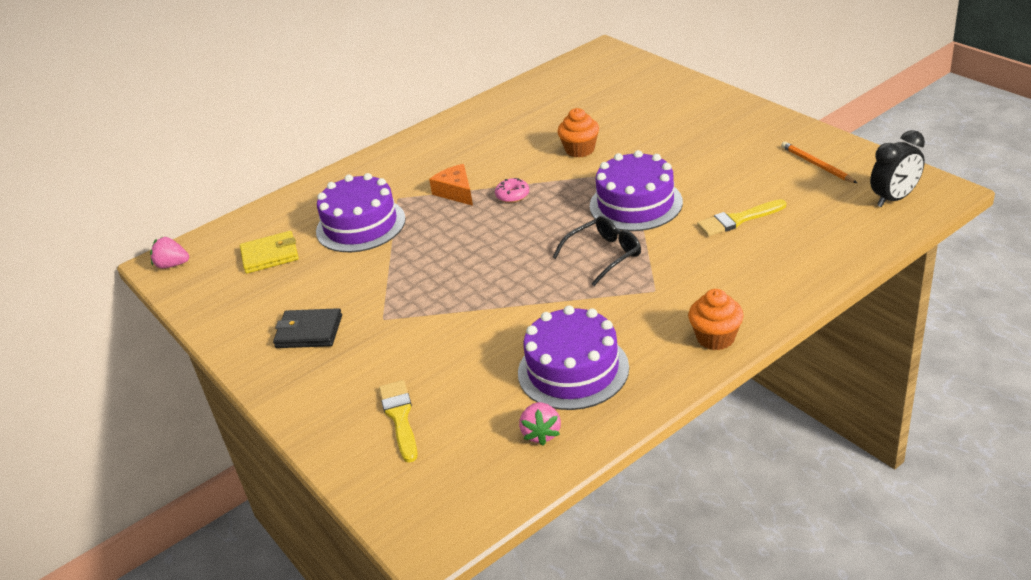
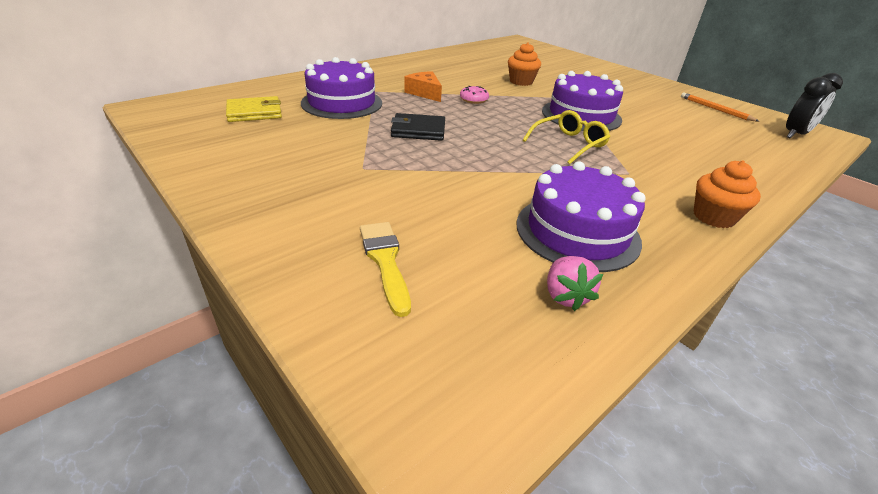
camera: 10 degrees left, 0 degrees up
(172, 265) = (157, 109): pink strawberry -> none
(309, 332) = (284, 171): black wallet -> black wallet (418, 130)
(605, 255) = (569, 144): black glasses -> yellow glasses
(738, 220) = (674, 133): yellow brush -> none

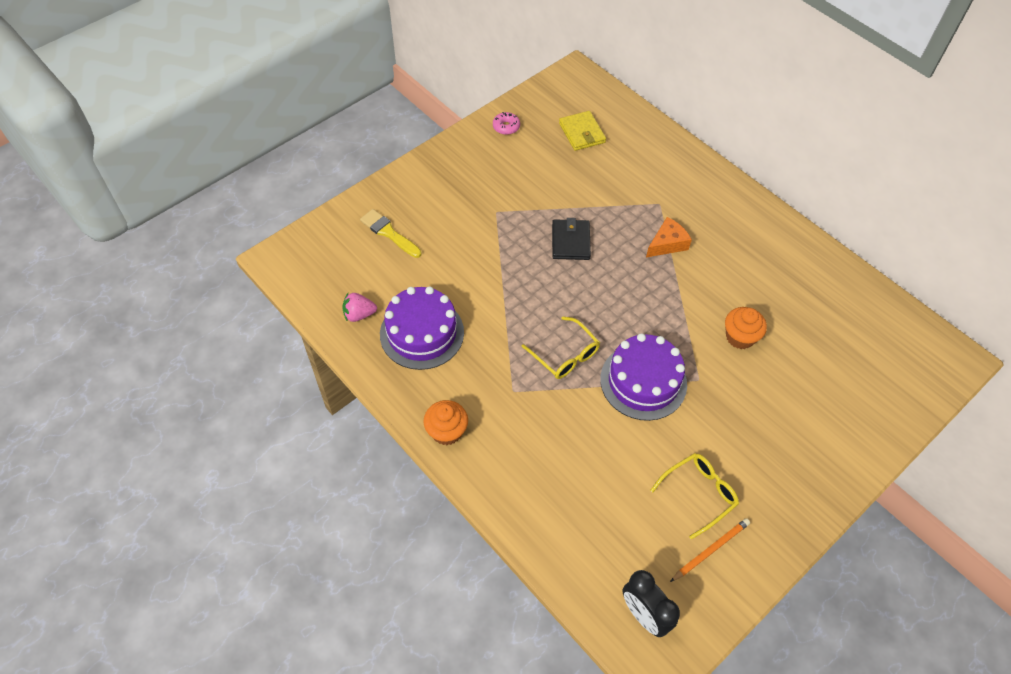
camera: 90 degrees right, 20 degrees up
(342, 103) = (619, 183): purple cake -> none
(385, 261) = (389, 233): yellow brush -> yellow brush turned 120 degrees counterclockwise
(473, 100) = (660, 285): pink donut -> pink donut (506, 127)
(672, 107) = (699, 493): none -> yellow glasses

